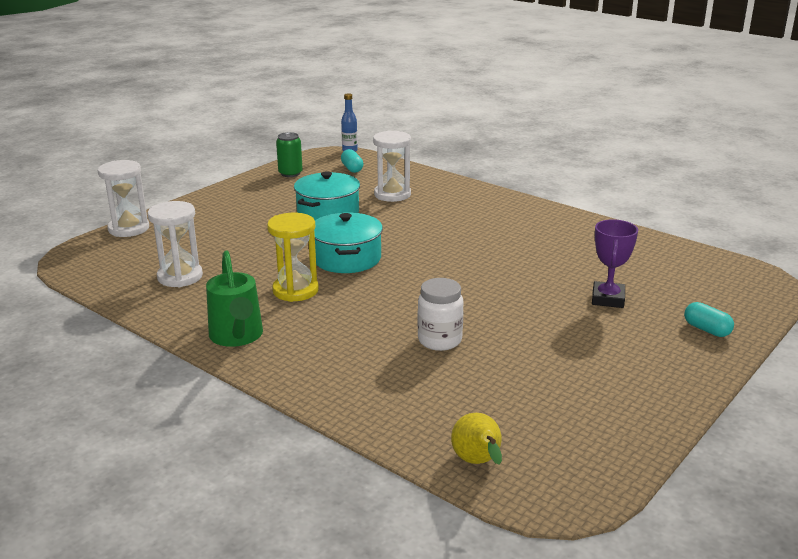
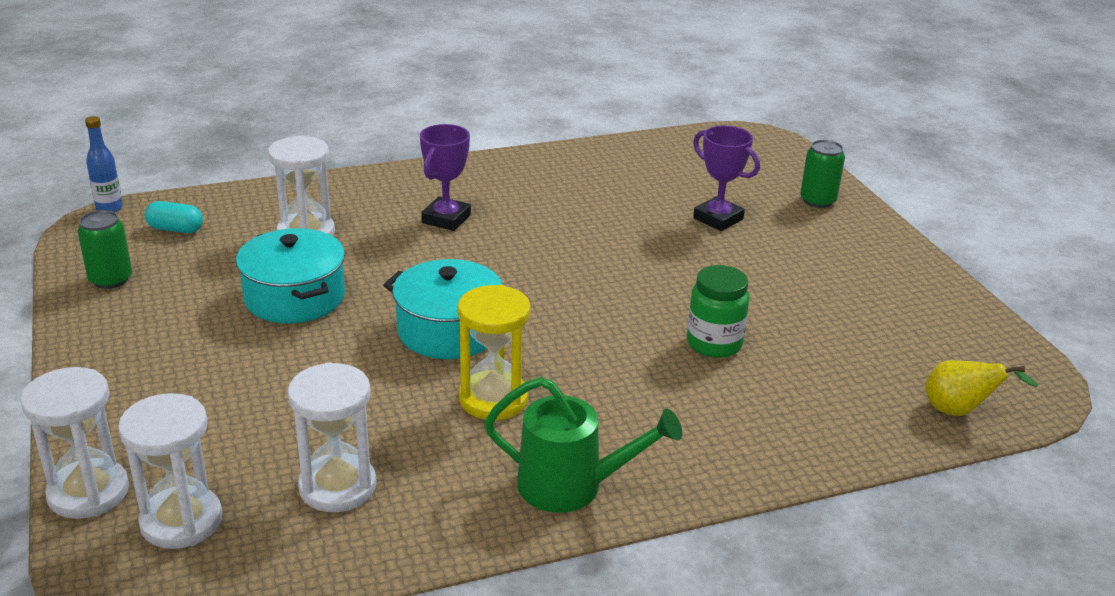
camera: 60 degrees left, 5 degrees up
(125, 253) = (181, 521): none -> white hourglass
(439, 340) = (714, 344): white jar -> green jar
(463, 220) = (446, 219): none -> purple trophy
(706, 330) = (818, 201): turquoise capsule -> green can

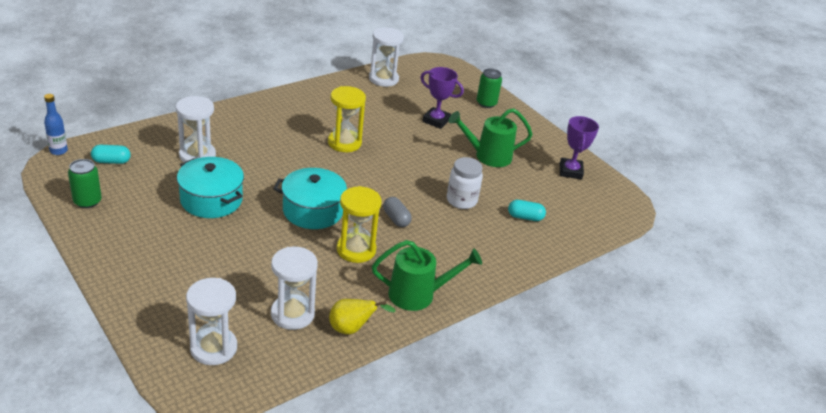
camera: 20 degrees left, 5 degrees up
(88, 492) = (149, 340): white hourglass -> white hourglass (383, 79)
(446, 219) = (279, 136): purple trophy -> purple trophy (570, 171)
(547, 237) = (344, 143): none -> yellow hourglass
(584, 359) = (396, 219): none -> grey capsule
(714, 344) = (461, 200): green jar -> white jar
(789, 280) = (487, 156): none -> green watering can
(823, 384) = (525, 217): none -> turquoise capsule
(959, 411) = (595, 224): yellow pear -> yellow pear (352, 329)

